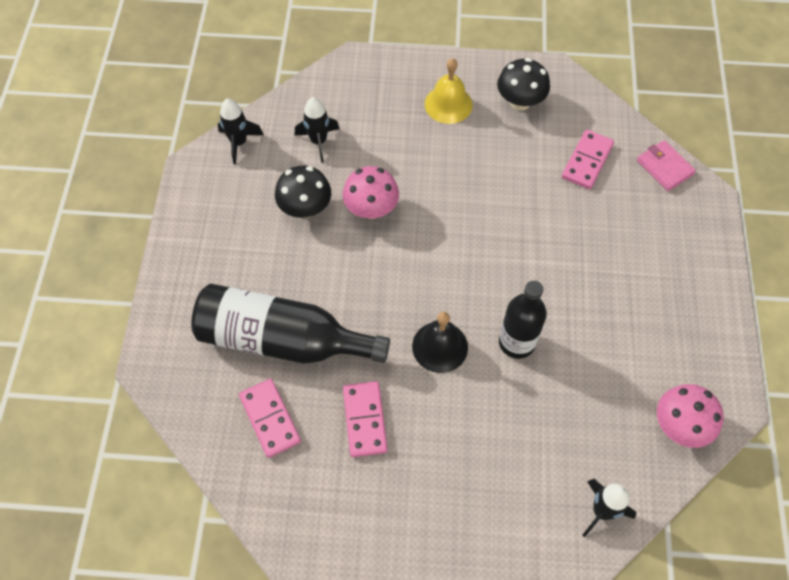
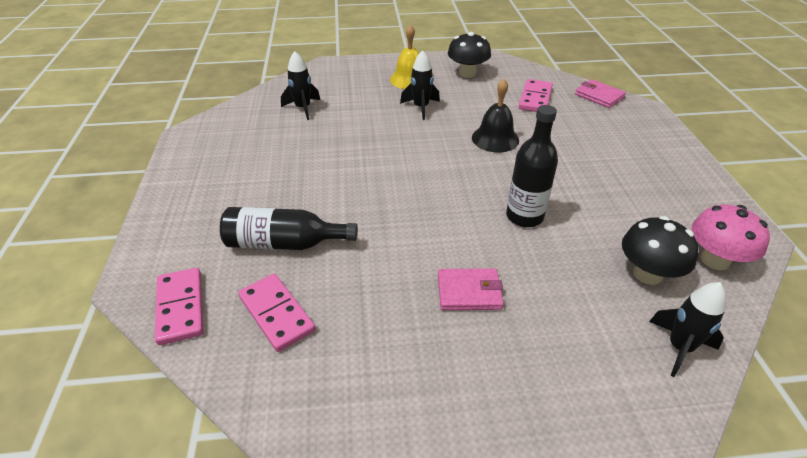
camera: 10 degrees left, 20 degrees down
(239, 143) = (230, 115): black rocket -> black rocket (421, 108)
(282, 340) = (284, 243): black bottle -> black bottle, size x0.64
(305, 208) = (296, 148): black mushroom -> black mushroom (647, 274)
(364, 420) = (386, 300): pink domino -> pink domino (180, 307)
(371, 209) = (358, 143): pink mushroom -> none
(439, 424) = (469, 292): none -> pink wallet
(440, 346) = (450, 229): black bell -> black bell (495, 138)

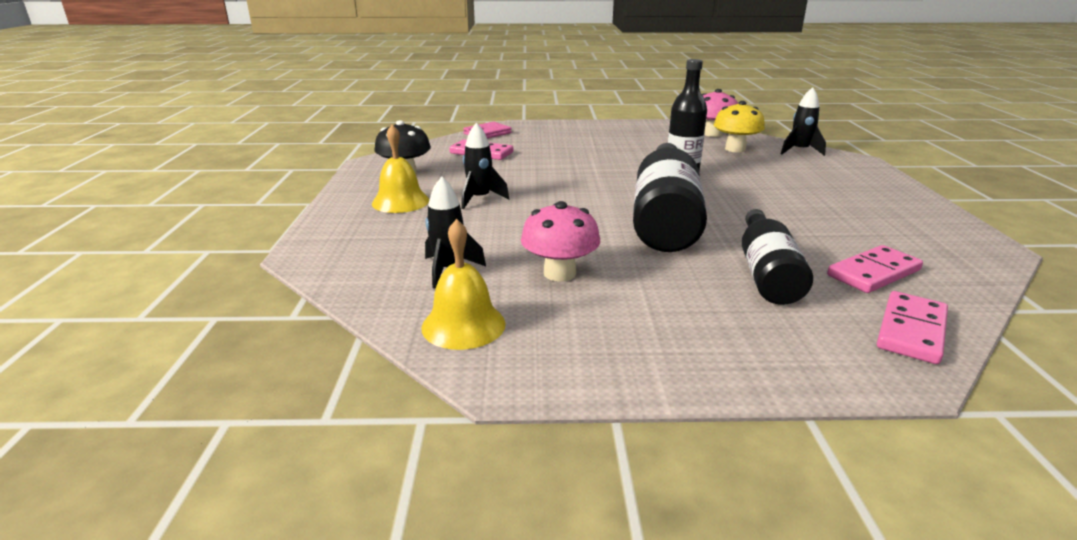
camera: 85 degrees left, 15 degrees down
(180, 307) = (911, 330): pink domino -> pink domino turned 45 degrees counterclockwise
(239, 119) = (463, 325): none -> yellow bell
(294, 147) = (559, 273): none -> pink mushroom
(395, 197) = (665, 217): none -> black bottle
(469, 292) = (787, 196): pink wallet -> none
(495, 138) = (556, 173): black bell -> none
(647, 274) = (735, 149): black mushroom -> yellow mushroom

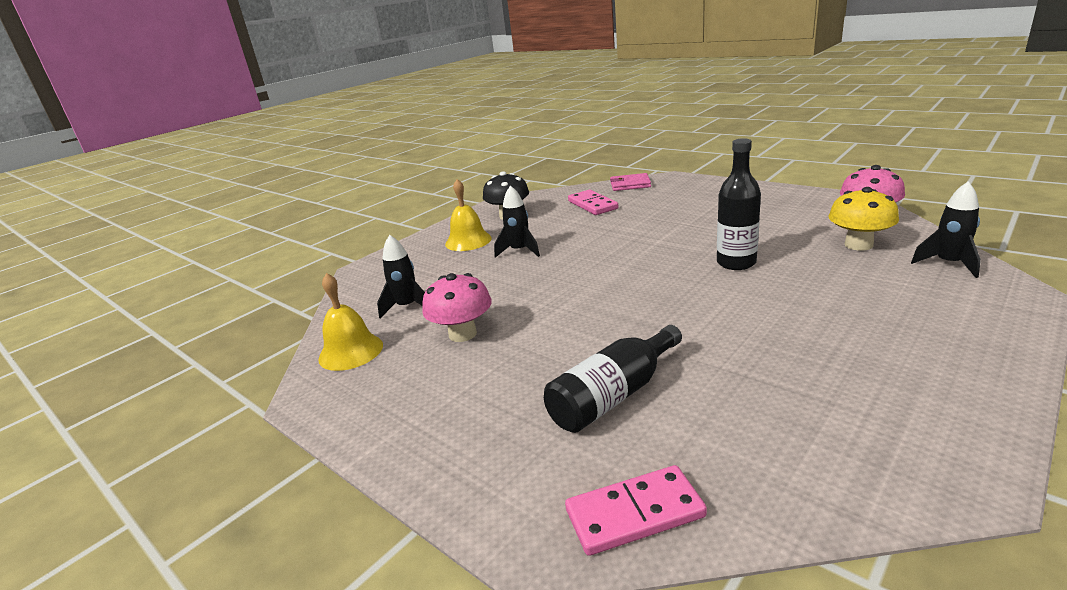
camera: 45 degrees right, 0 degrees up
(665, 217) = (629, 308): black bottle -> none
(874, 273) = (723, 440): pink domino -> none

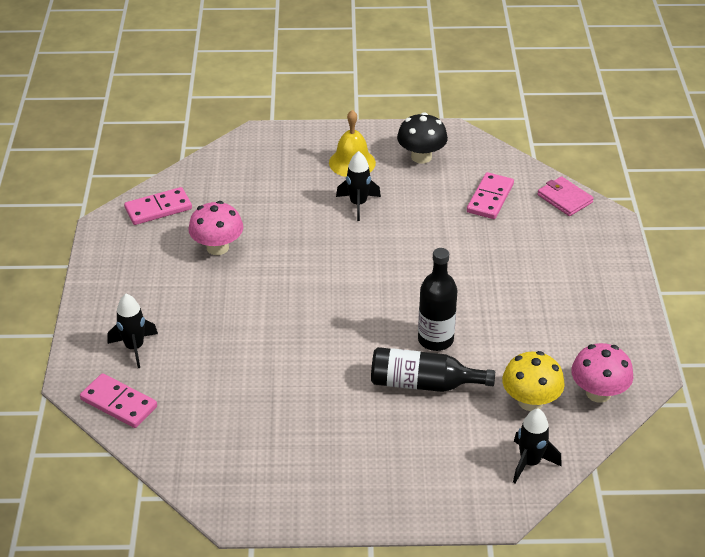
camera: 45 degrees right, 15 degrees up
(351, 351) = (158, 209): yellow bell -> pink domino
(407, 307) = (228, 198): black rocket -> black rocket (134, 348)
(614, 395) = (206, 352): black bottle -> black bottle (423, 383)

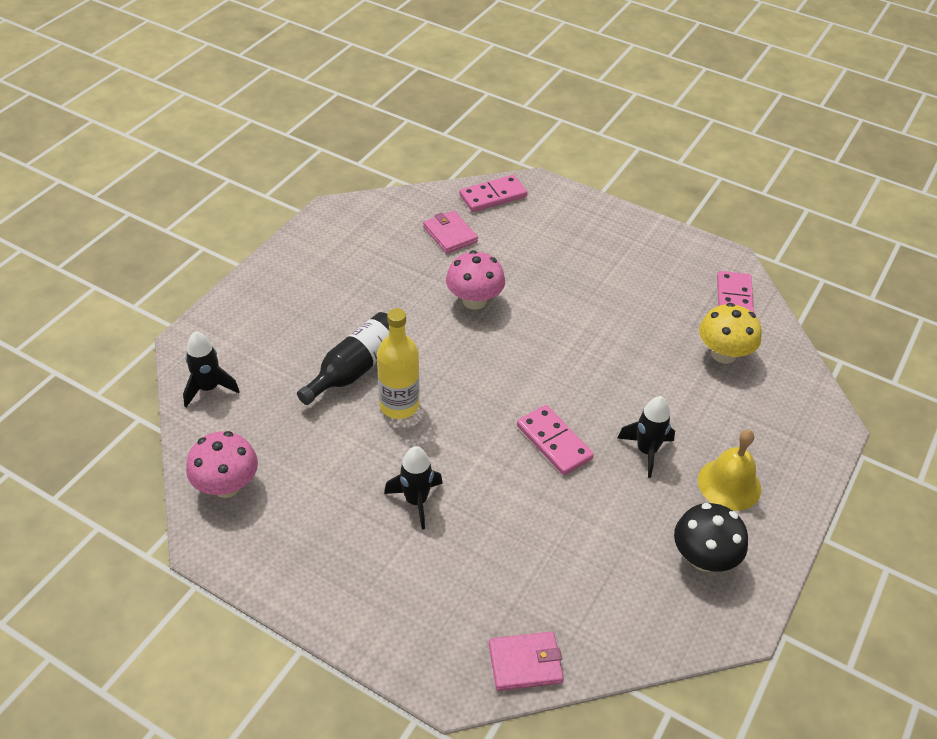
camera: 120 degrees right, 5 degrees up
(134, 348) = (548, 223): black rocket -> black rocket (416, 501)
(203, 407) = (450, 234): none -> pink wallet
(217, 247) = (646, 317): pink mushroom -> pink mushroom (474, 301)
(435, 340) = (399, 405): black bottle -> yellow bottle
(490, 198) = (578, 581): pink domino -> pink domino (554, 442)
(530, 401) = (267, 429): yellow mushroom -> yellow mushroom (723, 354)

